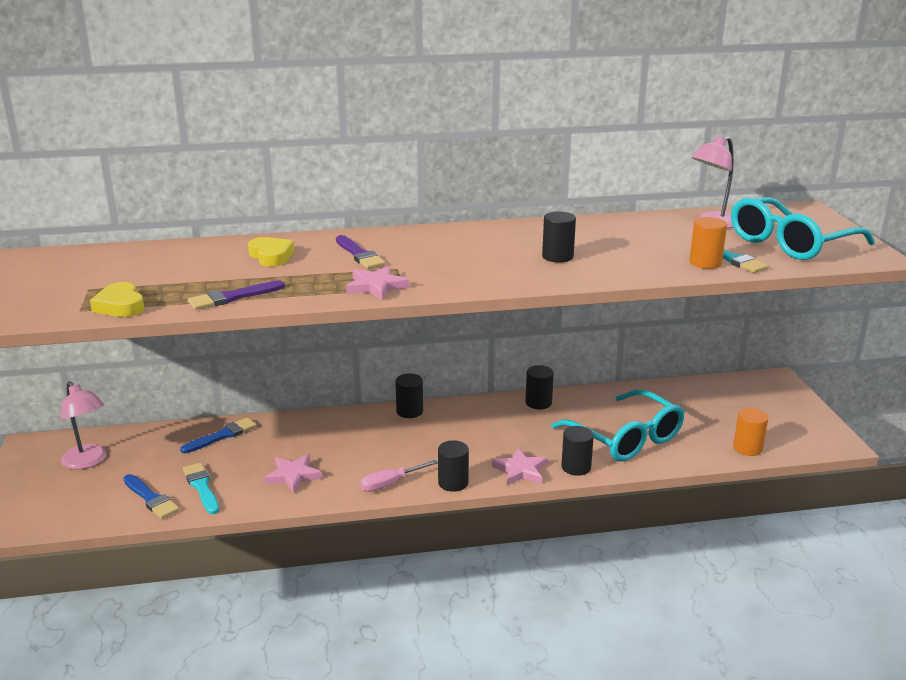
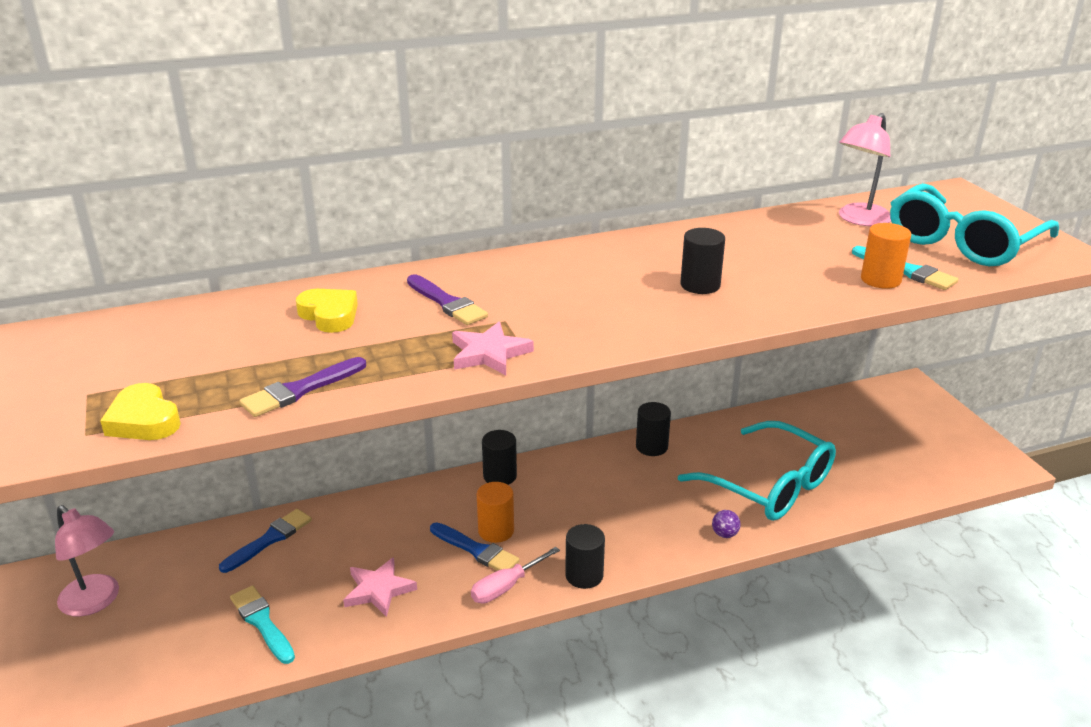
camera: 10 degrees left, 5 degrees up
(150, 498) = (197, 649): blue brush -> blue brush (476, 550)
(521, 470) = (660, 547): pink star -> none
(576, 467) = (724, 534): black cylinder -> purple ball
(747, 448) = (911, 484): orange cylinder -> orange cylinder (496, 531)

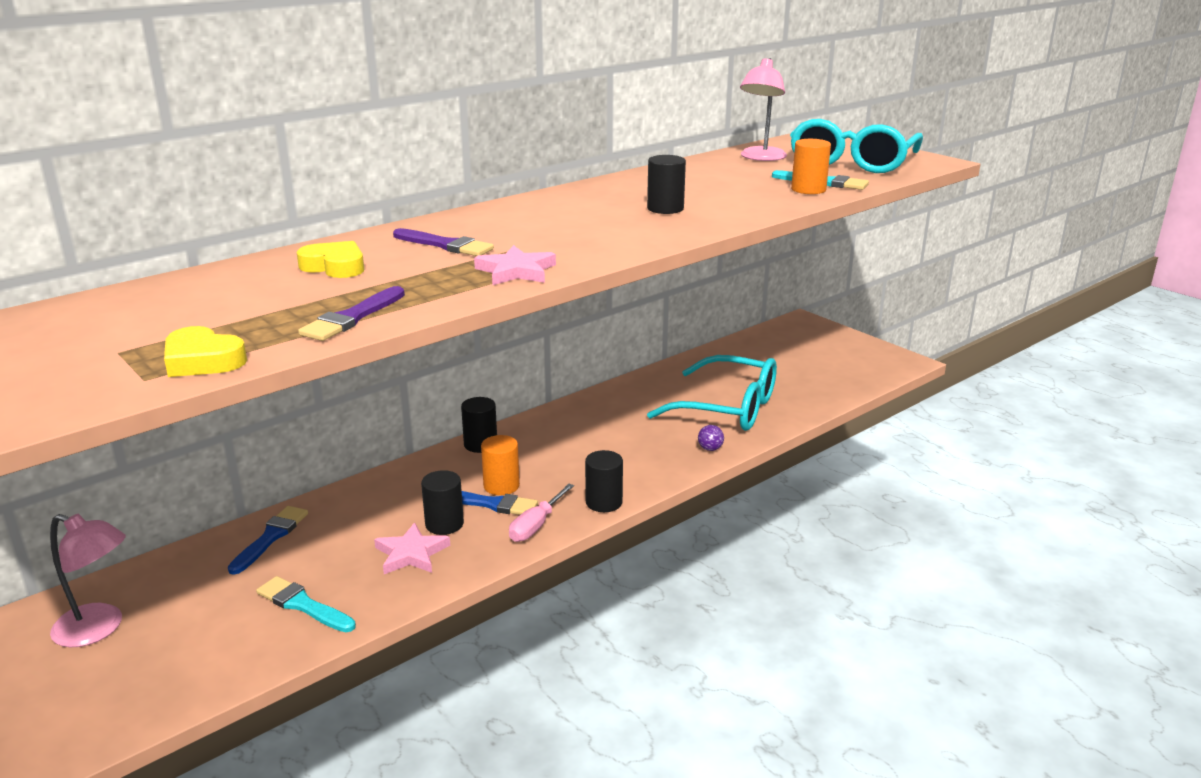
camera: 20 degrees left, 5 degrees down
(651, 447) = (610, 398): black cylinder -> black cylinder (444, 524)

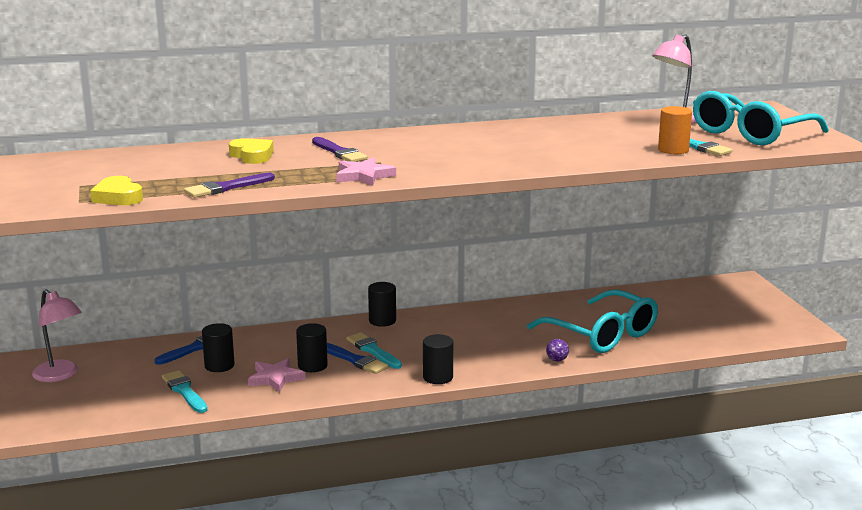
camera: 25 degrees right, 5 degrees down
(501, 486) = (373, 351): orange cylinder -> turquoise brush
(536, 526) = (374, 381): pink screwdriver -> none
(665, 208) = (532, 149): black cylinder -> black cylinder (219, 365)

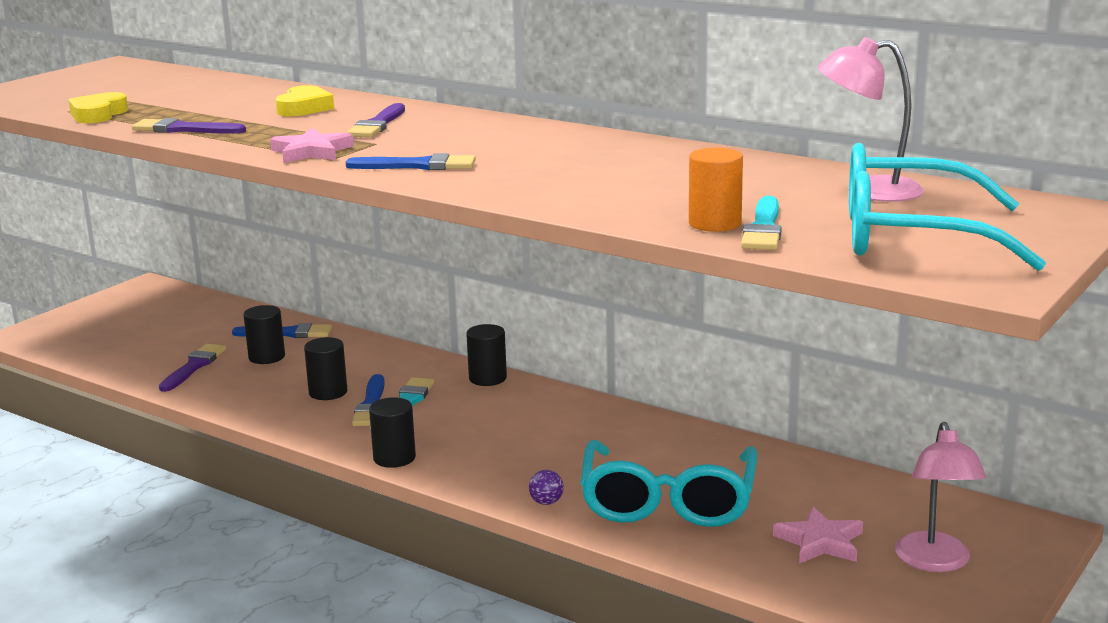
camera: 50 degrees right, 0 degrees up
(60, 375) = (158, 313): pink lamp -> pink lamp (935, 562)
(185, 391) = (193, 367): turquoise brush -> purple brush
(275, 378) = (275, 389): pink star -> pink star (820, 542)
(451, 165) = (417, 166): none -> blue brush

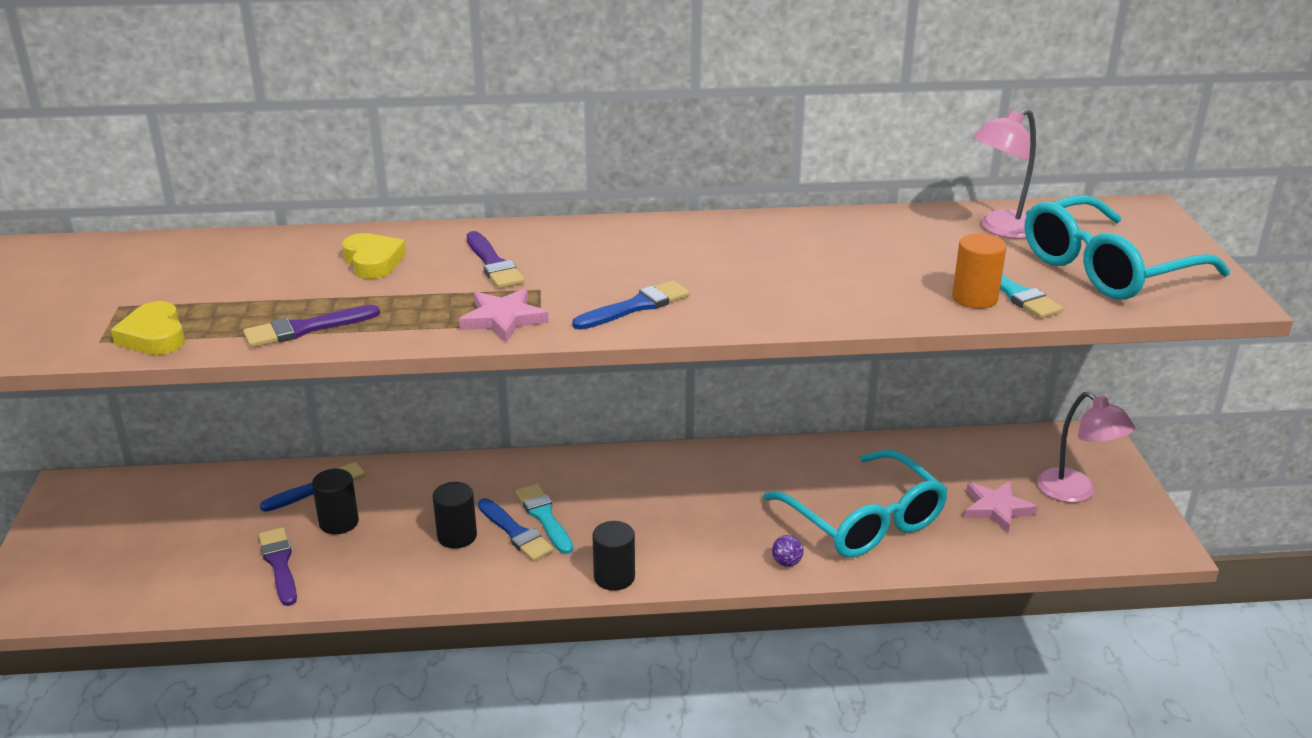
camera: 40 degrees left, 10 degrees up
(487, 378) = (574, 463): black cylinder -> none

